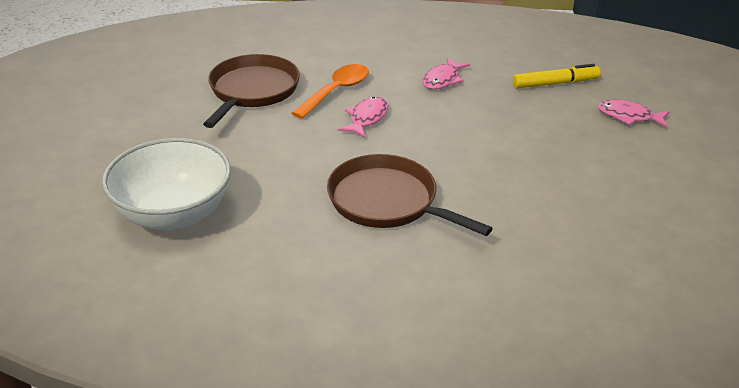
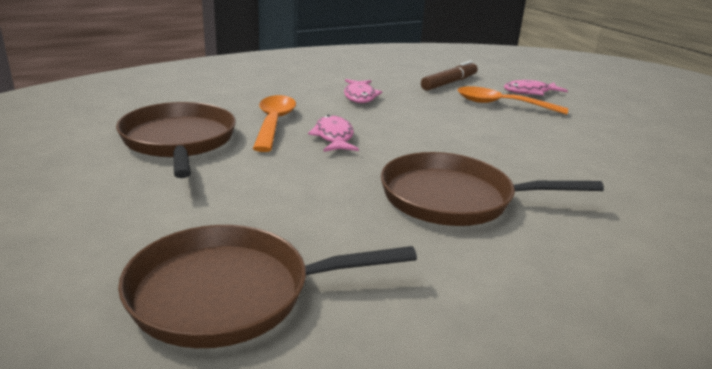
camera: 35 degrees left, 10 degrees down
(174, 214) = (229, 293): white bowl -> brown pan
(555, 83) = (449, 83): yellow marker -> brown marker
(570, 124) = (501, 105): none -> orange spoon

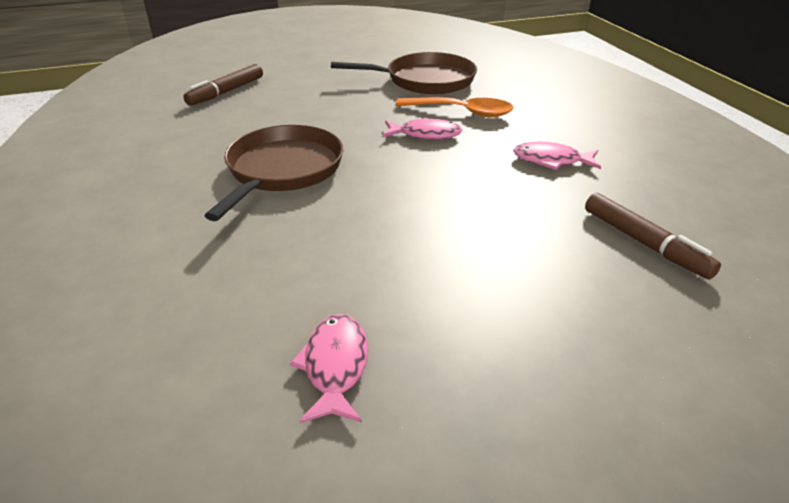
camera: 105 degrees right, 10 degrees up
(229, 293) = (226, 92): brown pan -> brown marker
(501, 105) = (542, 271): orange spoon -> none
(530, 92) = (625, 330): pink fish -> pink fish (335, 366)

